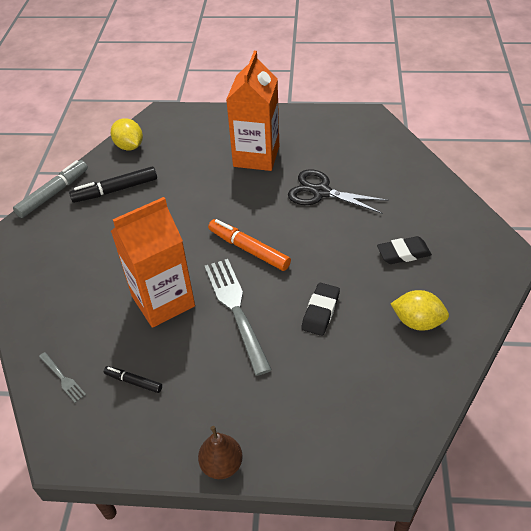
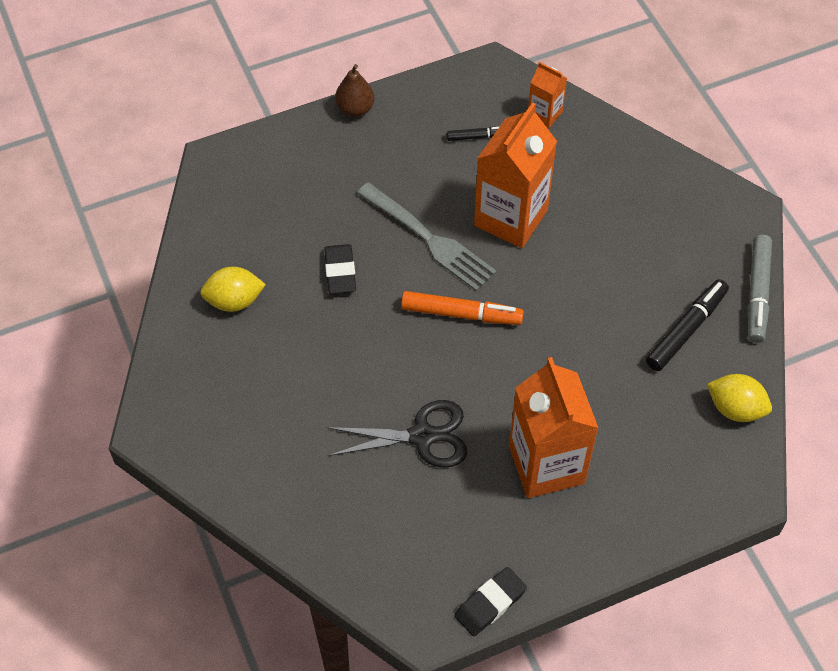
camera: 150 degrees right, 10 degrees up
(62, 378) = (544, 114): grey fork -> orange carton
(403, 253) = (279, 382): black eraser -> black eraser (490, 604)

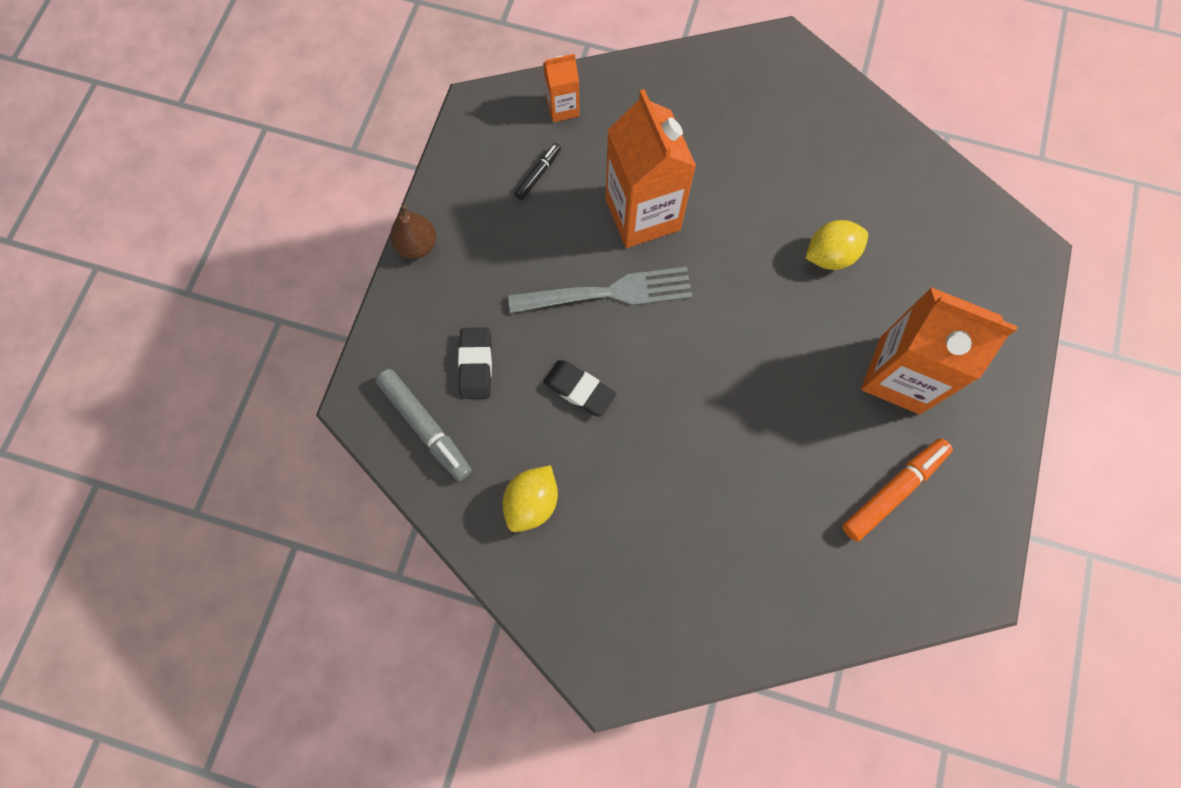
camera: 50 degrees left, 15 degrees up
(422, 436) = (798, 450): black scissors -> none
(461, 314) = (705, 326): orange marker -> orange marker (893, 490)
(490, 604) = (994, 519): black eraser -> black eraser (476, 365)
(686, 330) = (857, 176): black marker -> none
(735, 408) = (954, 200): yellow lemon -> yellow lemon (830, 255)
(757, 293) = (865, 101): grey marker -> grey marker (425, 427)

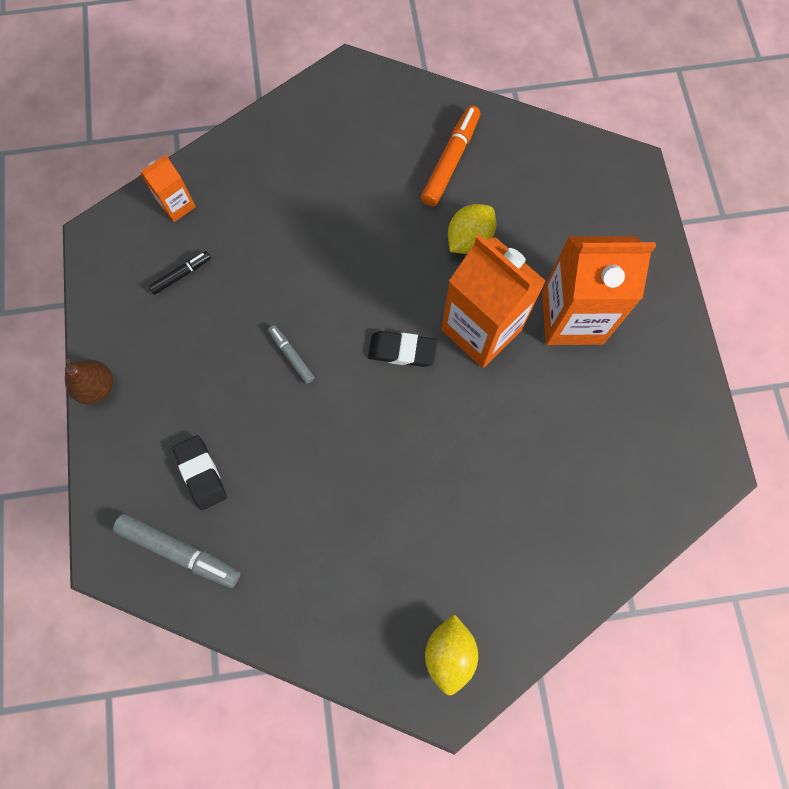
camera: 25 degrees left, 0 degrees up
(532, 502) = (308, 574): yellow lemon -> yellow lemon (449, 653)
(538, 174) = (181, 275): black marker -> black marker turned 45 degrees clockwise
(579, 389) = (305, 453): black eraser -> black eraser (402, 351)
(607, 293) = (291, 356): grey fork -> grey marker
(642, 214) = (292, 272): orange carton -> orange carton (481, 330)
(893, 490) = (610, 419): orange marker -> orange marker (450, 161)

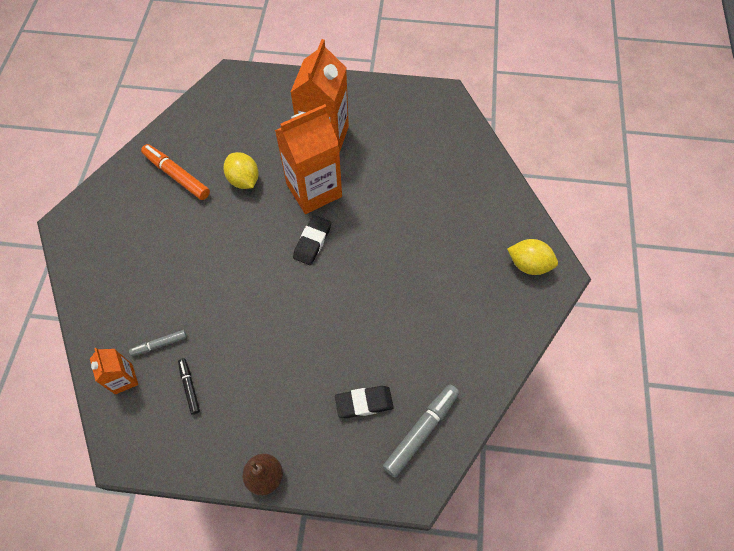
camera: 75 degrees left, 10 degrees down
(291, 356) = (290, 317): grey marker -> grey marker (159, 344)

